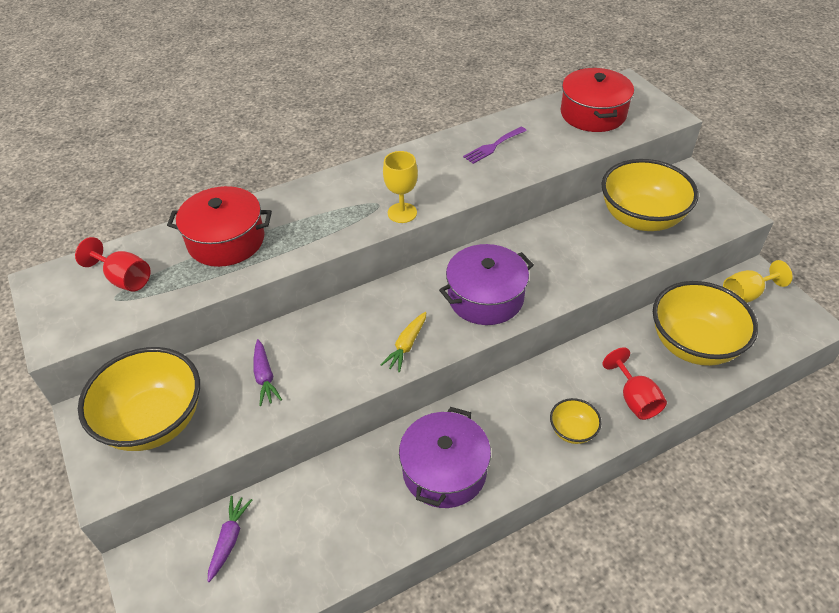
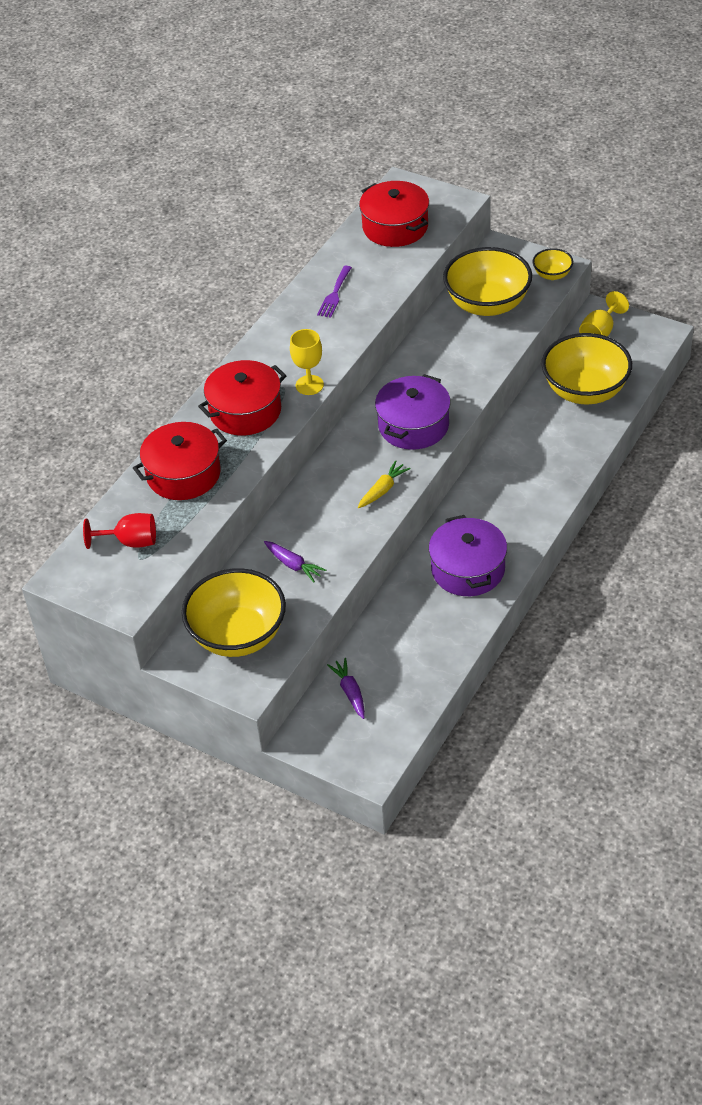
camera: 30 degrees left, 0 degrees up
(328, 210) = (245, 411): none -> red pot
(406, 346) = (383, 490): yellow carrot -> yellow carrot turned 135 degrees counterclockwise
(572, 431) = (539, 496): yellow bowl -> yellow bowl (552, 274)
(635, 399) = (568, 452): red goblet -> none

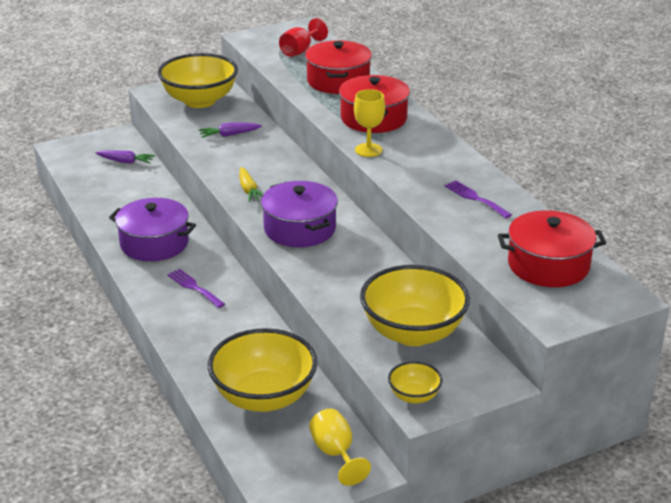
camera: 120 degrees right, 15 degrees down
(503, 503) = (194, 287): none -> purple fork

